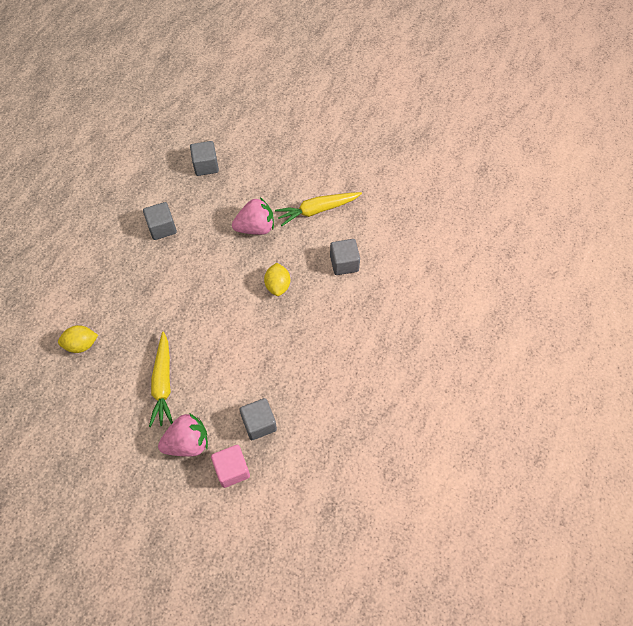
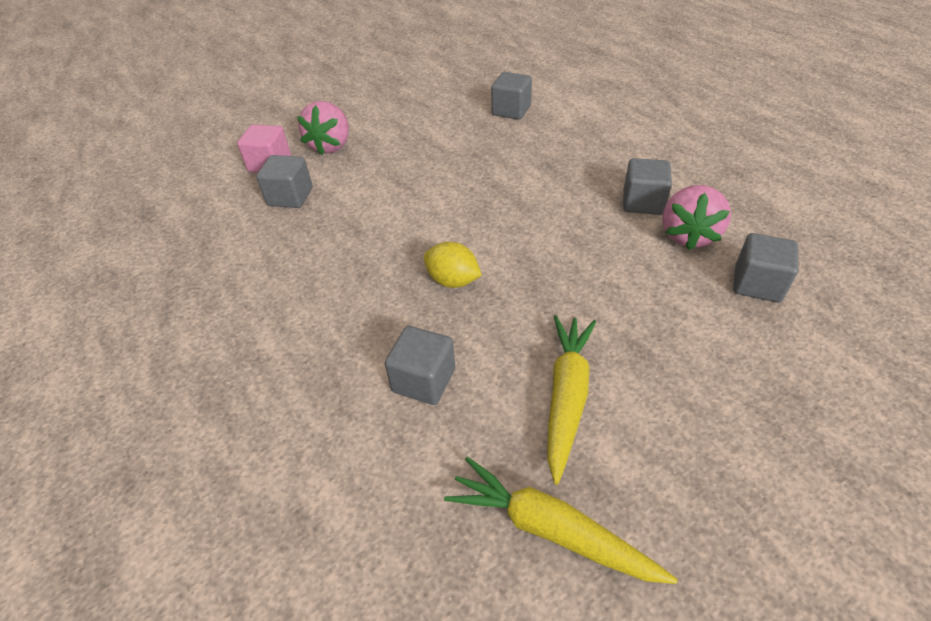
camera: 125 degrees right, 15 degrees down
(81, 344) = (511, 110): yellow lemon -> grey cube
(163, 383) = (412, 147): yellow carrot -> yellow carrot (550, 529)
(256, 228) = (580, 297): pink strawberry -> pink strawberry (688, 235)

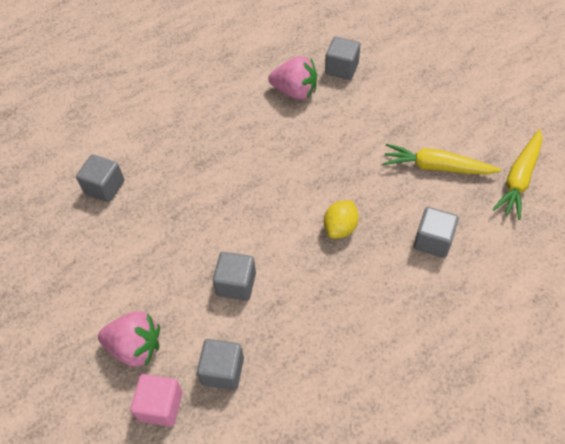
camera: 90 degrees left, 10 degrees up
(642, 202) = (257, 110): grey cube -> grey cube (236, 284)

